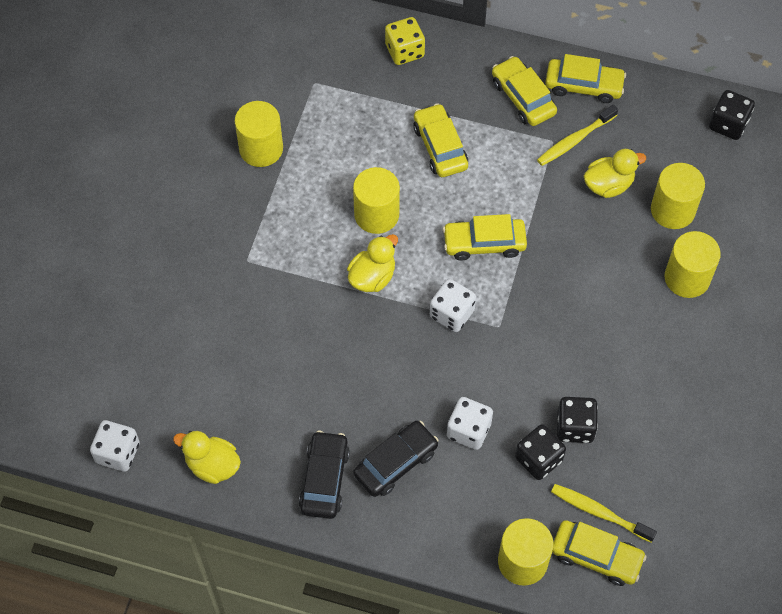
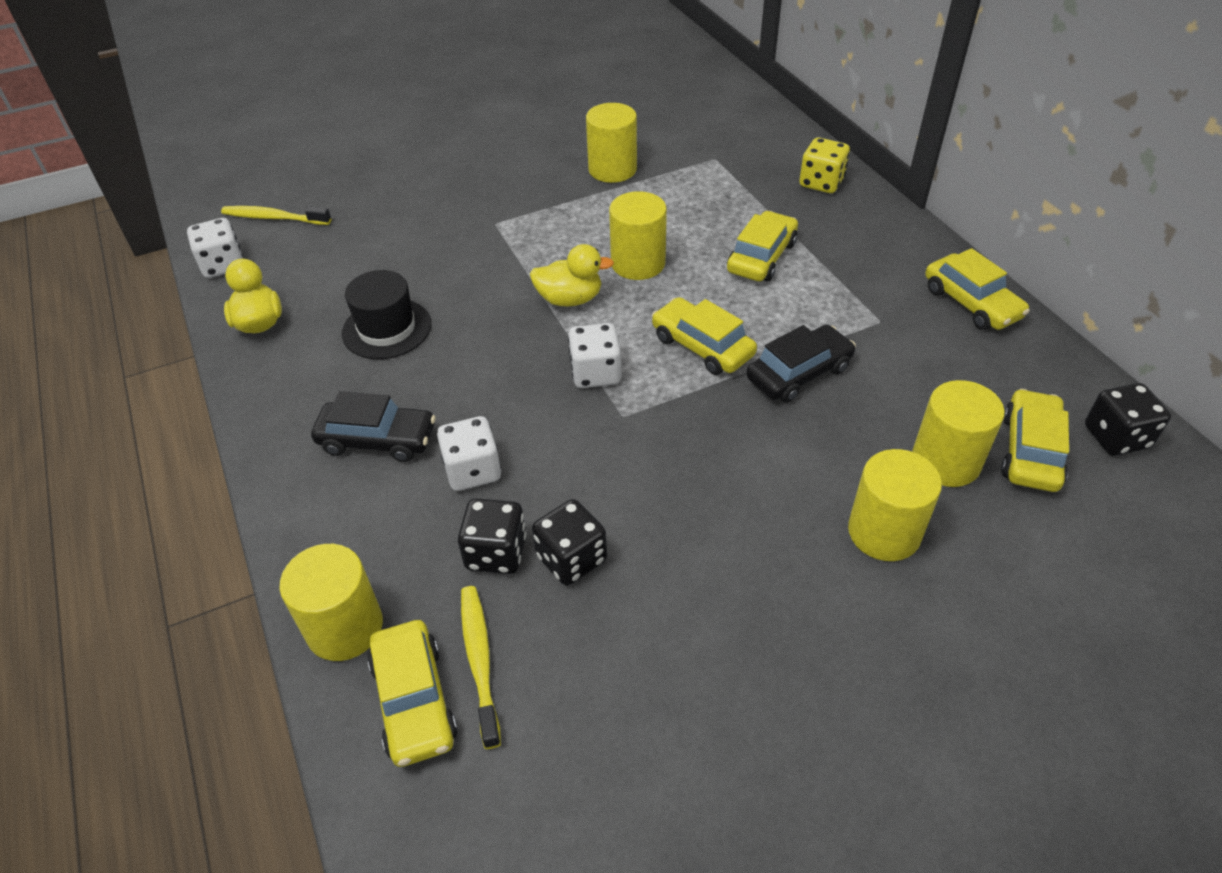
camera: 50 degrees right, 15 degrees down
(296, 395) = (387, 328): none -> black hat
(324, 479) = (310, 401): black car -> black car (799, 373)
(523, 97) = (892, 273): yellow car -> yellow car (1030, 451)
(574, 140) = (905, 334): yellow toothbrush -> yellow toothbrush (274, 218)
(608, 185) = (896, 391): yellow duck -> none

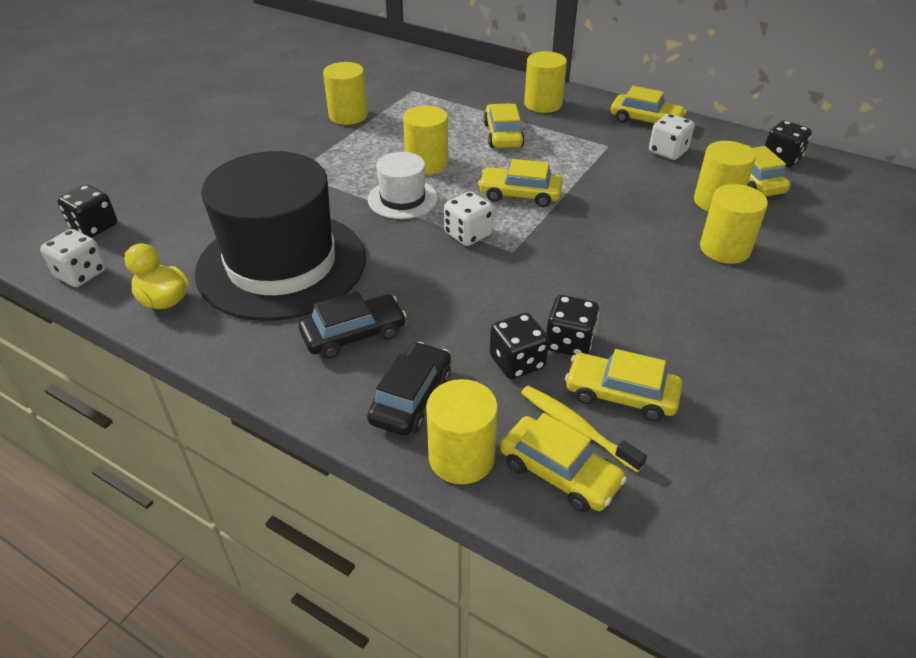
camera: 35 degrees left, 5 degrees down
(274, 218) = (94, 227): yellow toothbrush -> black dice
(387, 328) = (282, 264): black hat -> black hat, size x2.15
(473, 470) = (447, 323): white dice -> white dice (668, 151)
(562, 651) = (621, 395): none -> yellow car
(570, 299) = (402, 199): yellow duck -> white hat
(799, 373) = (592, 188): black car -> black car (411, 398)
(821, 183) = (495, 85): yellow dice -> none
(855, 230) = (543, 104): none -> yellow cylinder

